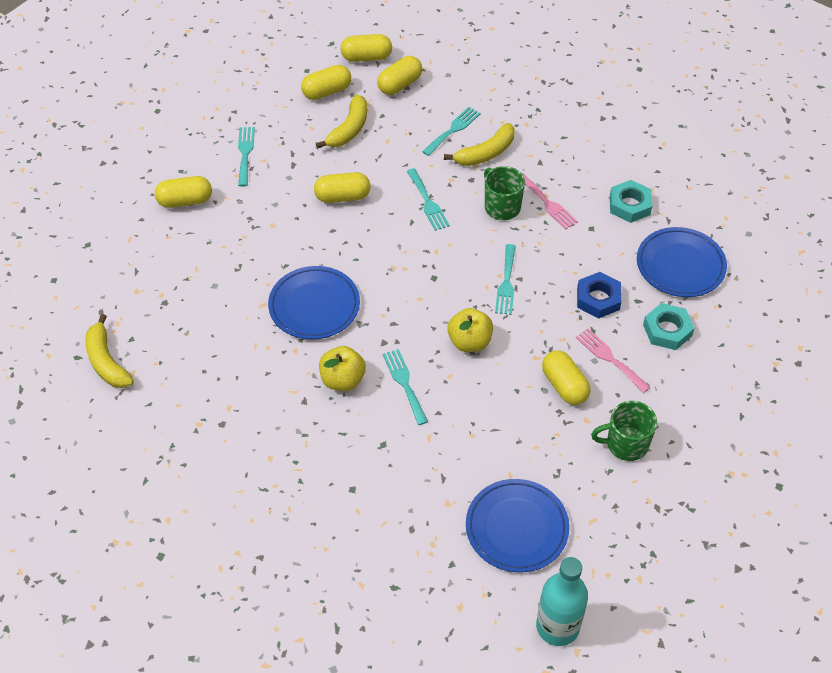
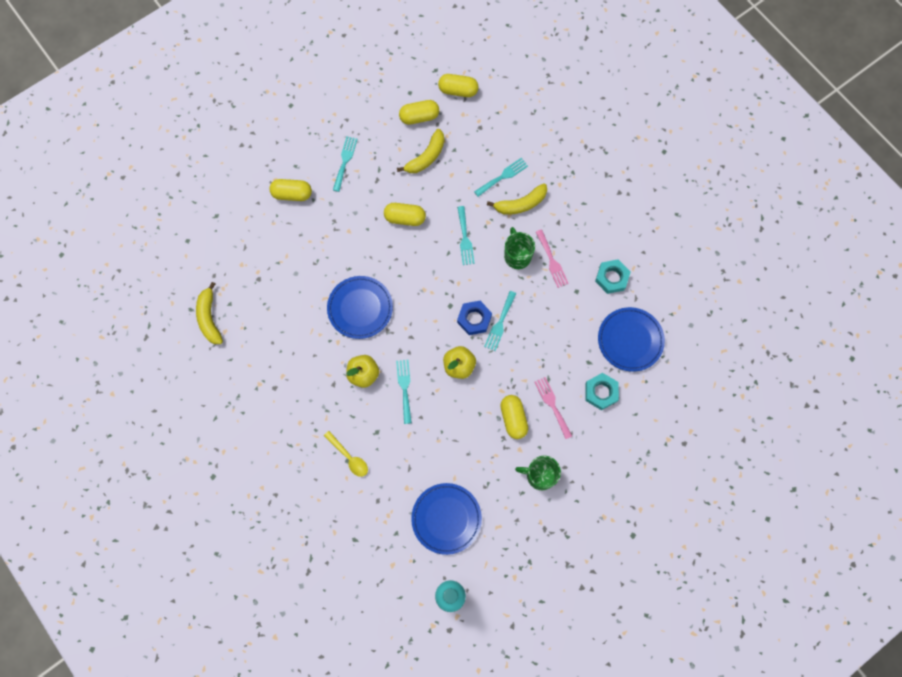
camera: 15 degrees right, 20 degrees up
(353, 484) = (349, 457): none -> yellow spoon
(399, 85) = (475, 123): yellow capsule -> none
(598, 299) = (561, 353): blue nut -> blue nut (474, 319)

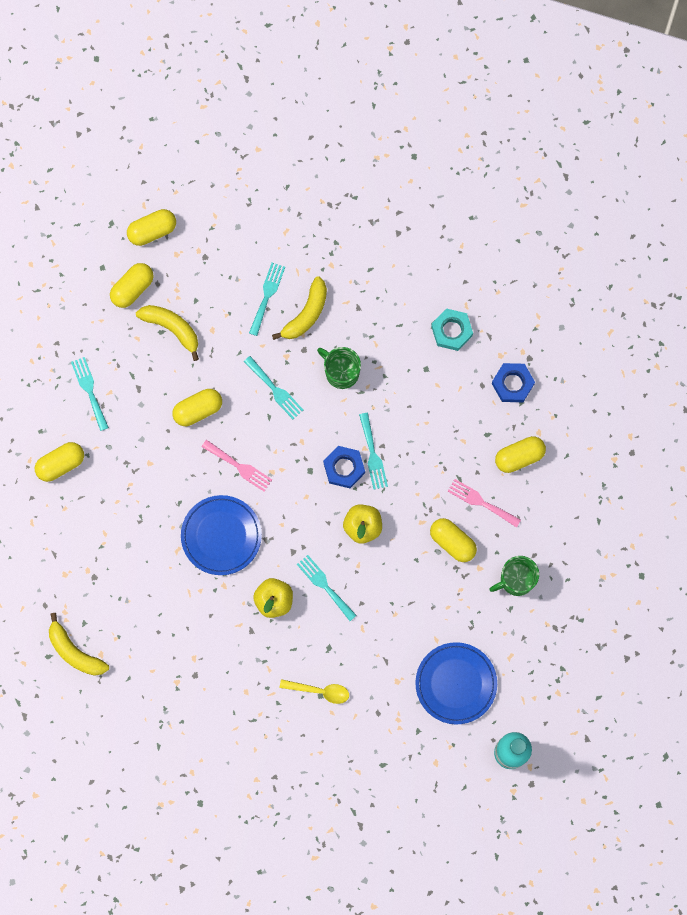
camera: 35 degrees left, 5 degrees up
(426, 157) = (172, 328): yellow banana -> yellow banana turned 60 degrees counterclockwise
(552, 261) = (380, 354): pink fork -> pink fork (239, 467)
(601, 392) = (519, 457): turquoise nut -> yellow capsule
(630, 340) = (512, 384): blue plate -> blue nut

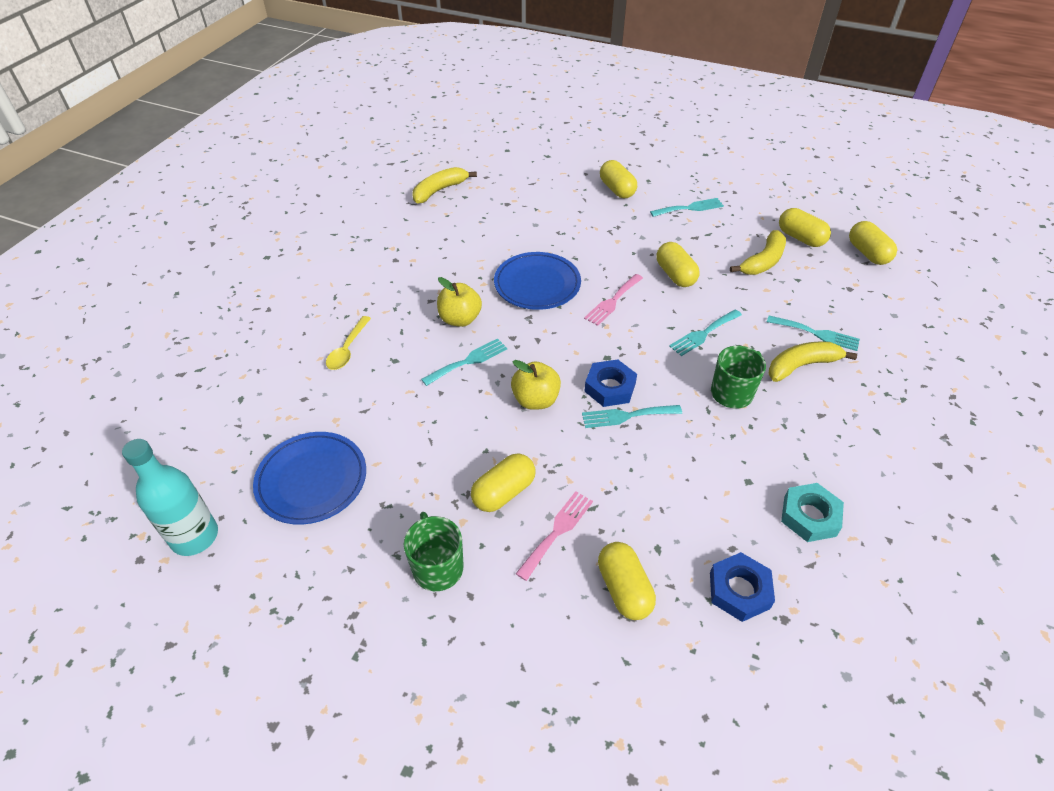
camera: 95 degrees right, 30 degrees down
(306, 314) = (801, 366): yellow banana -> yellow banana turned 120 degrees clockwise

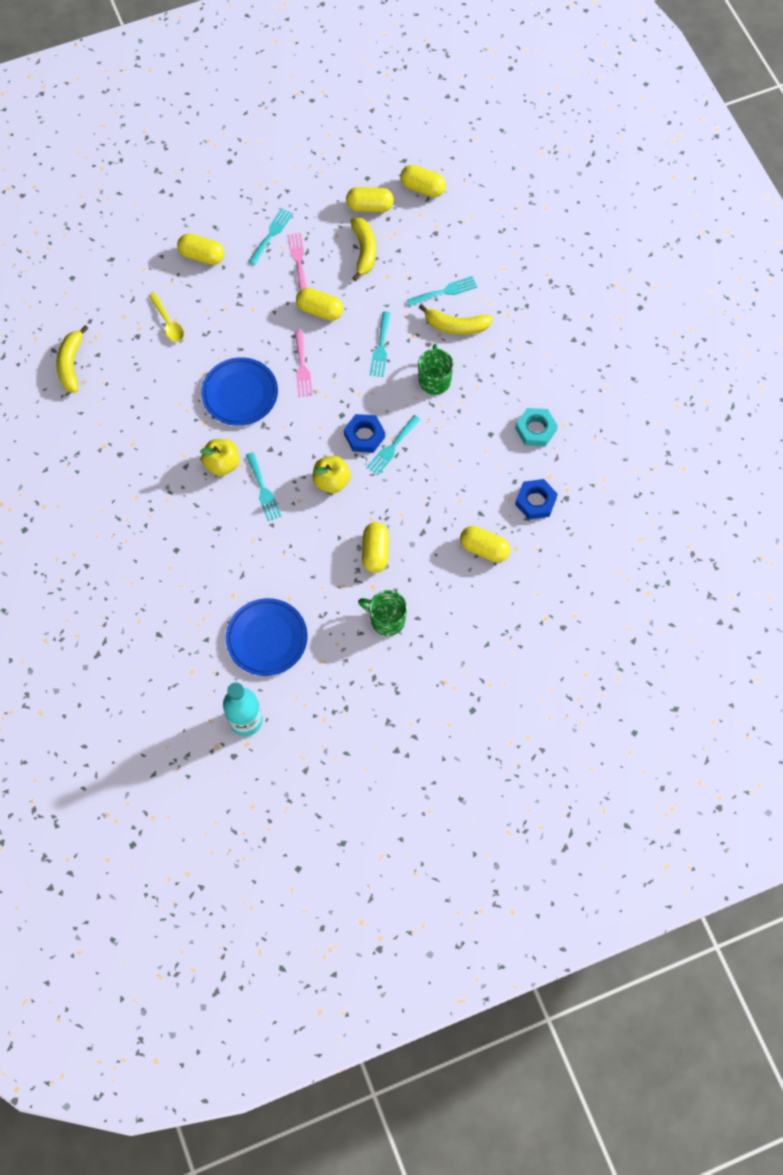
camera: 45 degrees left, 20 degrees up
(347, 349) = (179, 546): yellow spoon -> yellow spoon (168, 322)
(468, 361) = (263, 489): turquoise fork -> turquoise fork turned 150 degrees clockwise
(557, 531) = (424, 548): pink fork -> pink fork (298, 260)
(801, 366) = (456, 326): yellow banana -> yellow banana turned 105 degrees counterclockwise

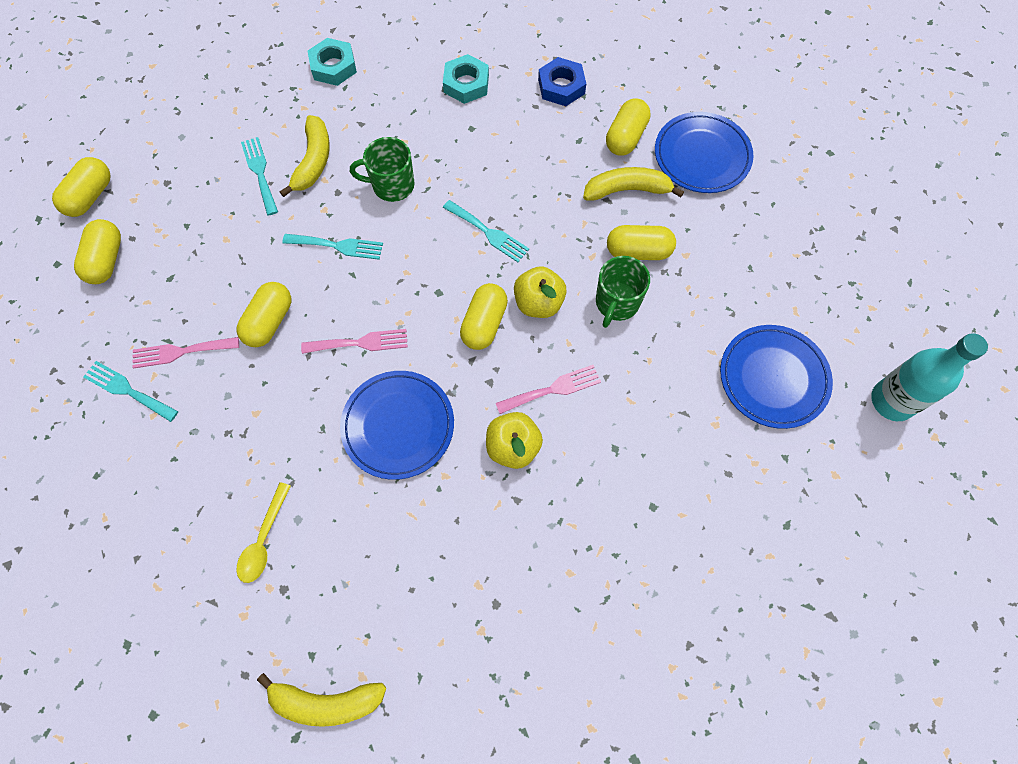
camera: 90 degrees left, 0 degrees up
(168, 322) = (264, 540): yellow spoon -> yellow spoon turned 135 degrees clockwise
(202, 256) = (147, 492): yellow capsule -> yellow capsule (484, 324)
(263, 489) = (553, 389): turquoise fork -> pink fork
(364, 251) = (179, 267): yellow banana -> yellow banana (627, 190)
(364, 436) = (471, 264): blue nut -> none
(386, 619) = (729, 239): green mug -> green mug (616, 303)
(466, 606) = (702, 156): none -> blue plate
(549, 332) = (333, 66): none -> turquoise nut

